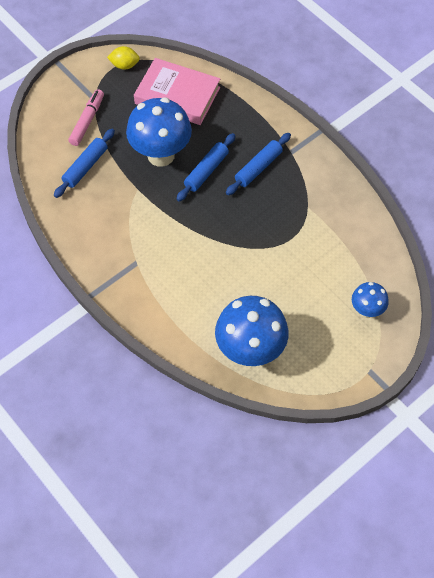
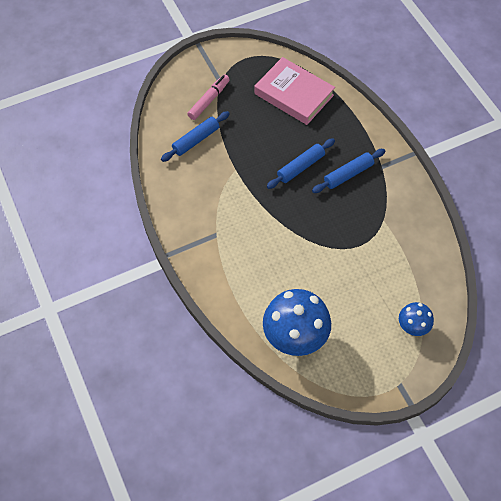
camera: 15 degrees right, 0 degrees up
(124, 65) = (255, 58): yellow lemon -> none
(161, 155) = (264, 144): blue mushroom -> none

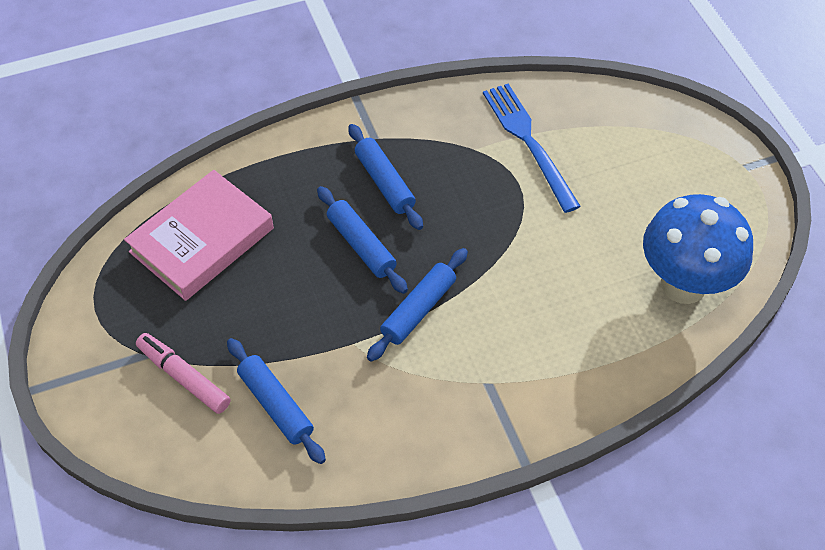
camera: 85 degrees left, 5 degrees down
(260, 198) = (418, 310): none -> blue rolling pin
(395, 250) = (529, 142): none -> blue fork
(412, 328) = (657, 141): blue mushroom -> none

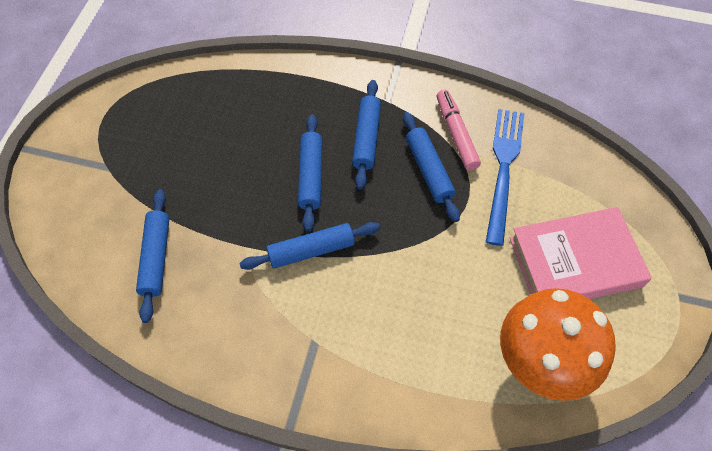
camera: 35 degrees right, 5 degrees up
(184, 377) = (116, 199): pink marker -> pink marker (456, 134)
(201, 240) = (208, 108): pink book -> pink book (575, 262)
(465, 179) = (429, 170): none -> blue rolling pin
(683, 284) = (539, 364): blue mushroom -> orange mushroom

